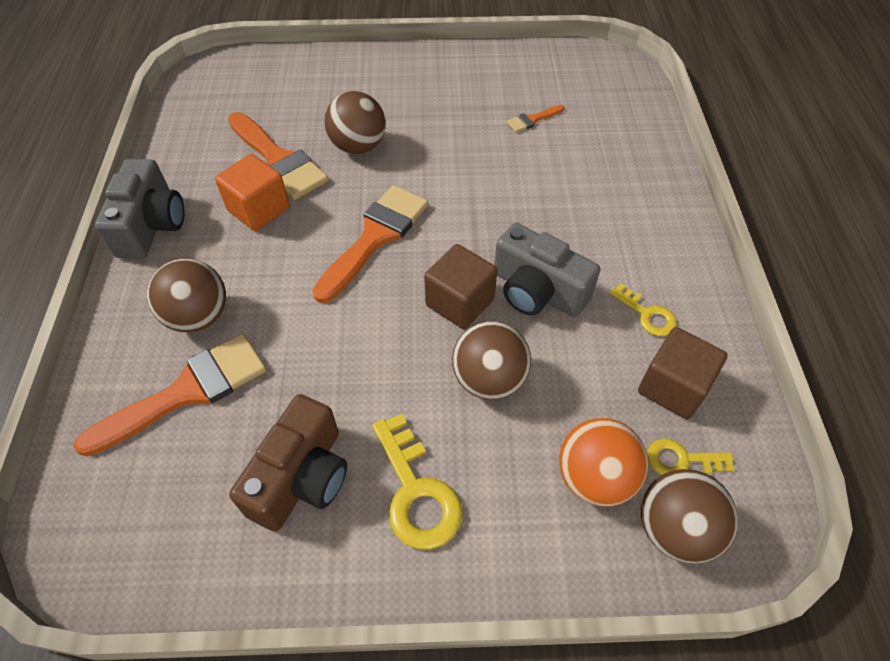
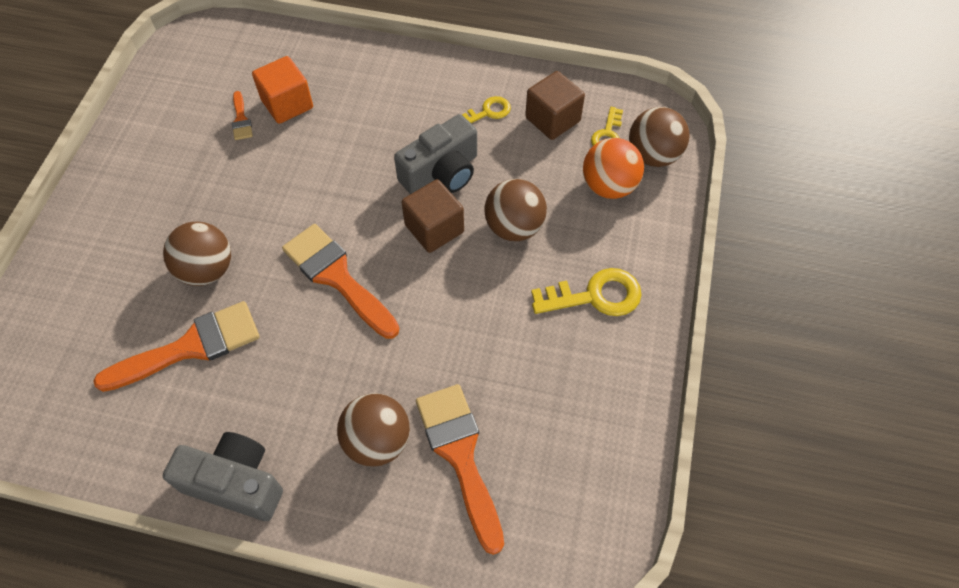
camera: 75 degrees left, 5 degrees up
(259, 209) = (257, 373): orange cube -> orange cube (287, 104)
(301, 477) = (565, 372): brown camera -> none

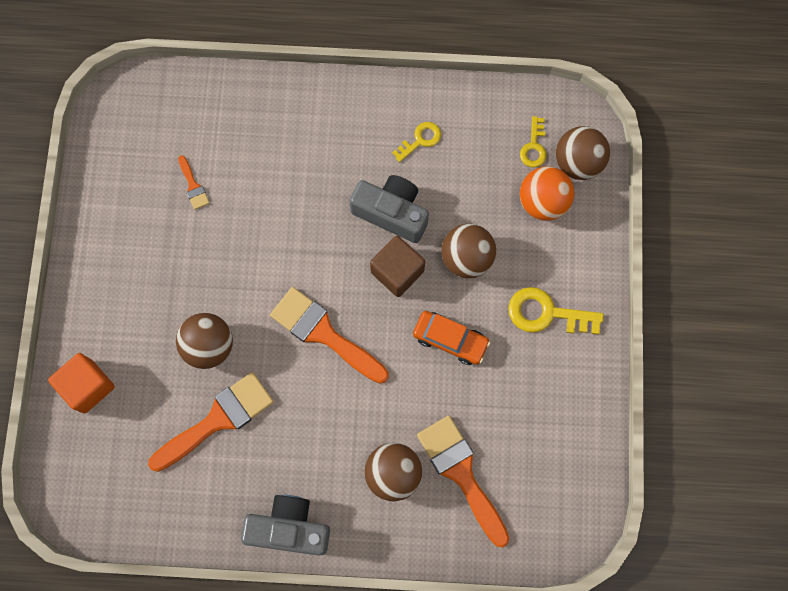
camera: 10 degrees left, 15 degrees up
(287, 104) = (231, 161): orange cube -> orange cube (88, 386)
(441, 173) = (391, 213): grey camera -> grey camera turned 105 degrees counterclockwise
(478, 305) = (450, 339): none -> orange car
(552, 119) = (481, 138): brown cube -> none
(595, 296) = (546, 313): yellow key -> yellow key turned 150 degrees counterclockwise

